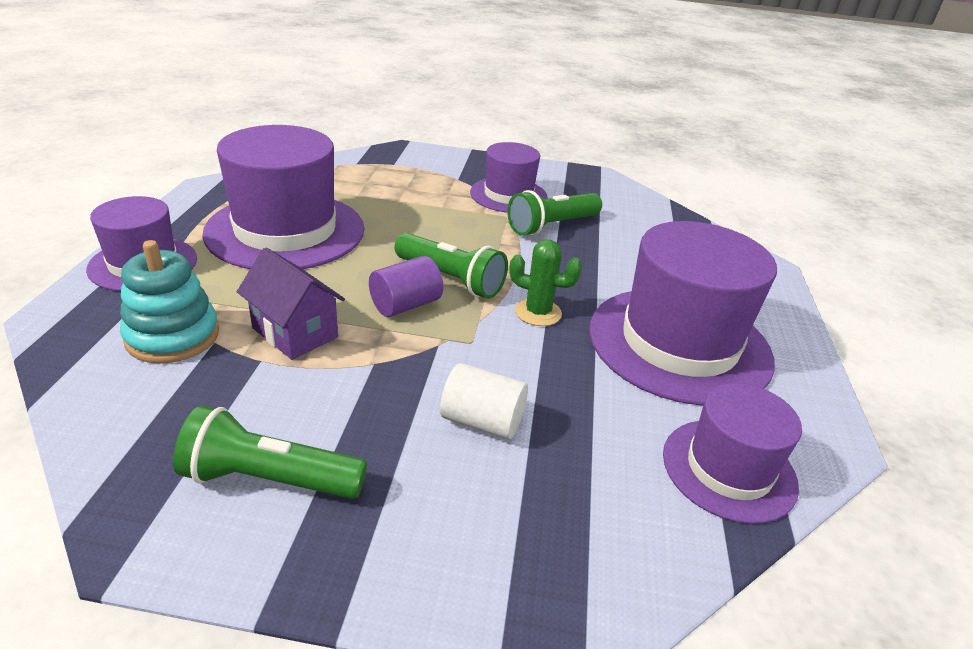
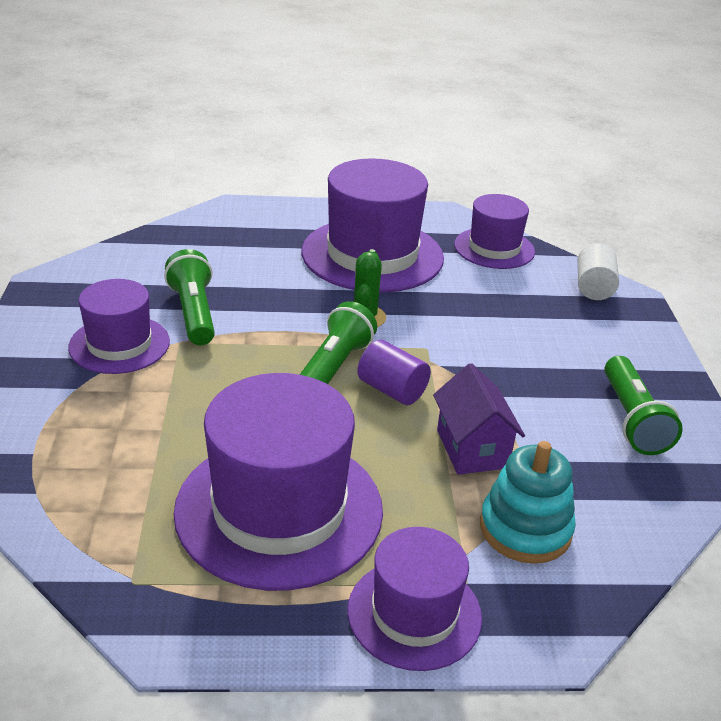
camera: 100 degrees left, 0 degrees up
(295, 332) = (472, 449): purple house -> purple house turned 45 degrees counterclockwise
(482, 421) = (515, 336): white cylinder -> white cylinder (593, 288)
(551, 226) = (193, 313): green flashlight -> green flashlight turned 150 degrees counterclockwise

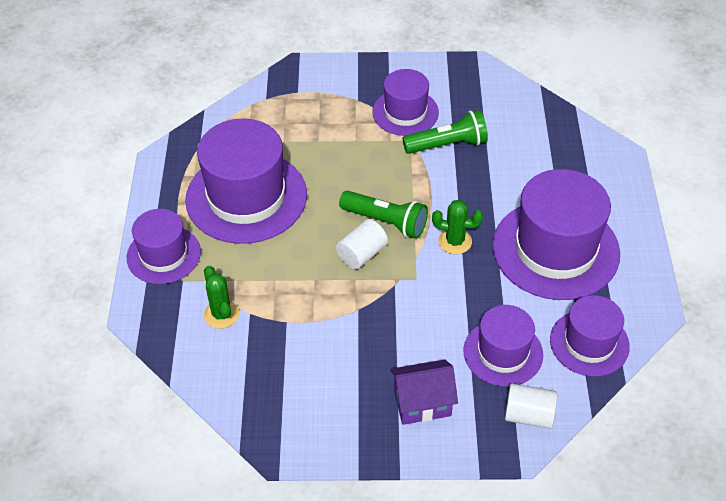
camera: 95 degrees right, 15 degrees up
(392, 390) = (362, 254): purple cylinder -> white cylinder
(472, 449) = (298, 295): purple house -> purple house (422, 403)
(521, 296) = (503, 352): none -> purple hat
(525, 529) = (221, 314): turquoise stacking toy -> green cactus
(632, 420) = (330, 401): green flashlight -> none

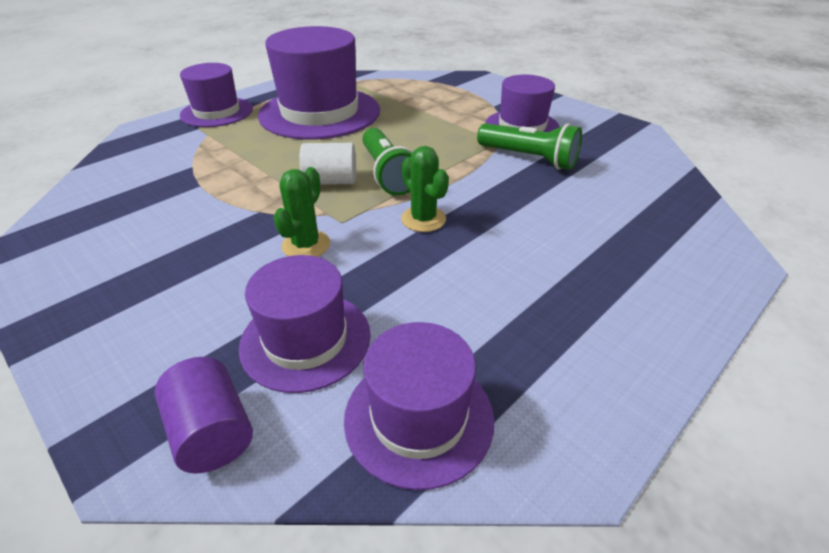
camera: 45 degrees right, 10 degrees down
(221, 314) = (176, 156): green cactus -> green cactus (306, 245)
(422, 403) = (156, 318): purple house -> none
(528, 415) = (212, 432): white cylinder -> purple cylinder
(555, 249) = (523, 290): purple hat -> none

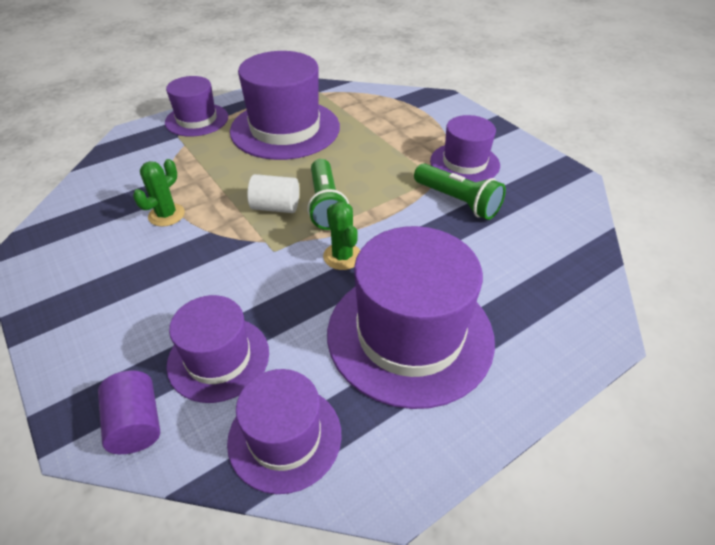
camera: 10 degrees right, 5 degrees up
(306, 245) = (239, 270): green cactus -> green cactus (166, 215)
(529, 285) = (410, 334): none -> purple hat

